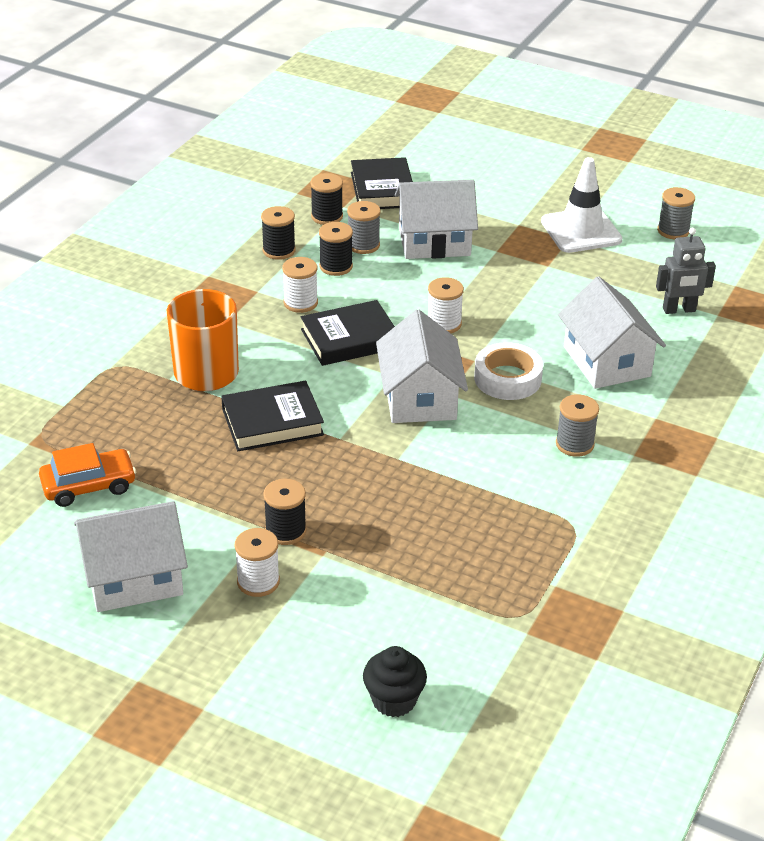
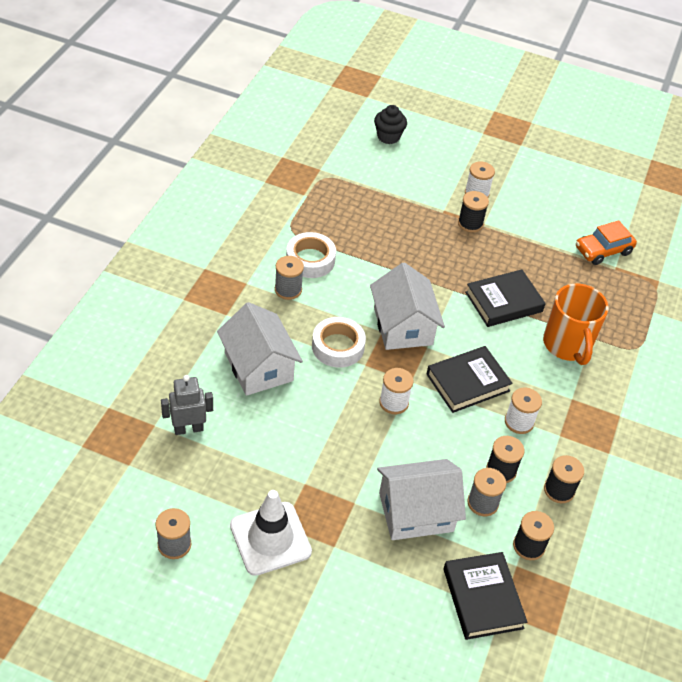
camera: 170 degrees right, 10 degrees up
(134, 578) = (547, 194): white house -> none
(543, 482) = (310, 260): none -> white tape

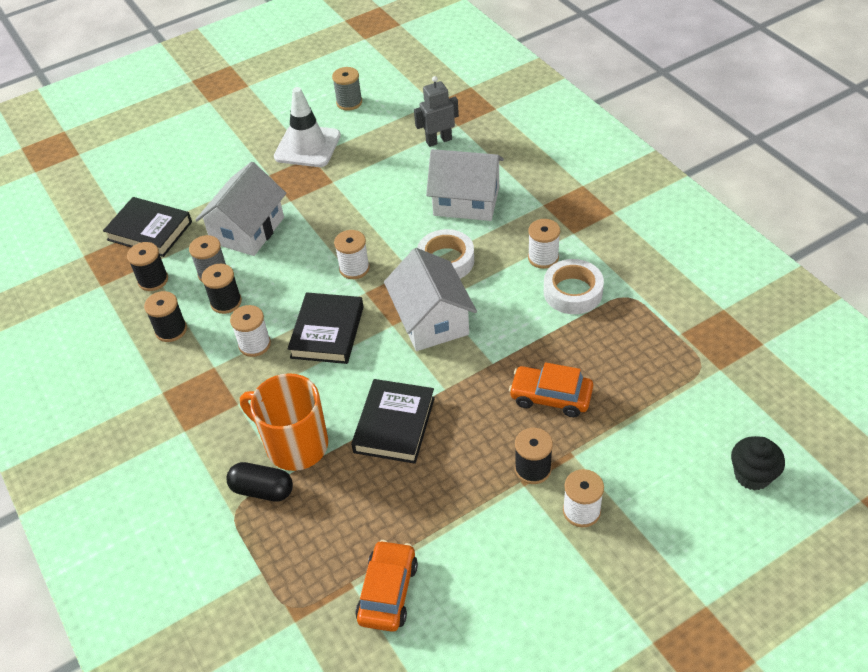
camera: 135 degrees right, 0 degrees up
(188, 429) = (438, 140): grey robot -> grey robot turned 135 degrees counterclockwise
(288, 290) = (543, 258): grey spool -> white spool
(403, 326) = (431, 320): white house -> white house turned 45 degrees clockwise
(411, 236) = (551, 397): none -> orange car
(611, 343) = (262, 490): none -> black capsule

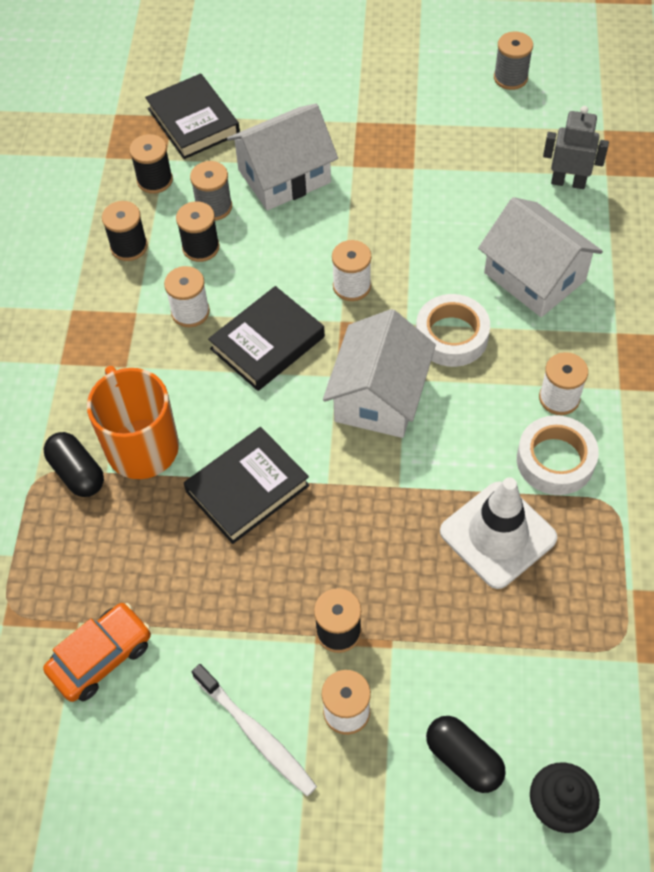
camera: 35 degrees right, 10 degrees up
(307, 146) = (422, 109): white traffic cone -> white traffic cone (498, 535)
(537, 564) = (256, 734): none -> white toothbrush
(551, 397) = (425, 565): orange car -> none
(676, 488) = (463, 759): none -> black capsule

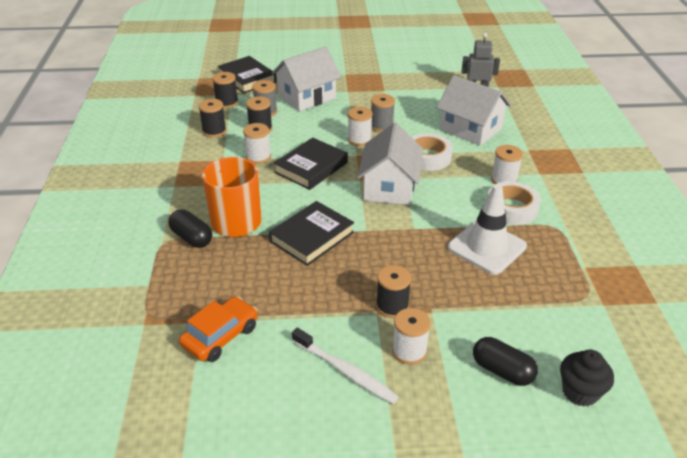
camera: 10 degrees left, 20 degrees down
(510, 78) = (430, 53): grey spool -> grey spool (381, 126)

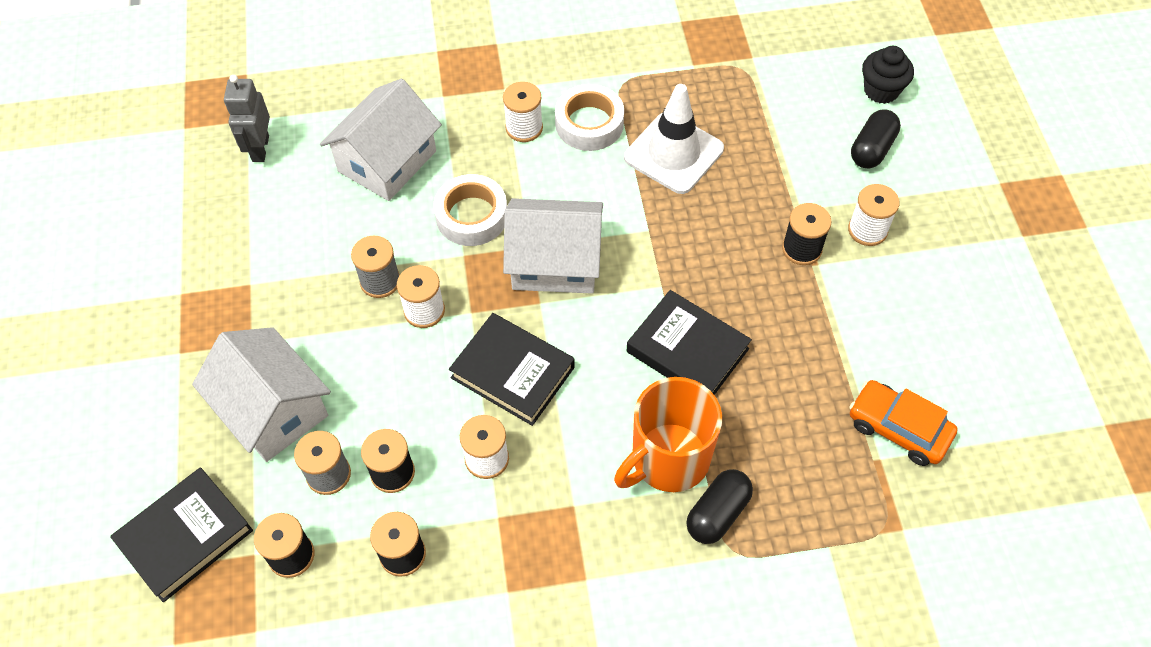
camera: 95 degrees left, 20 degrees up
(345, 371) = (913, 289): white toothbrush -> none

